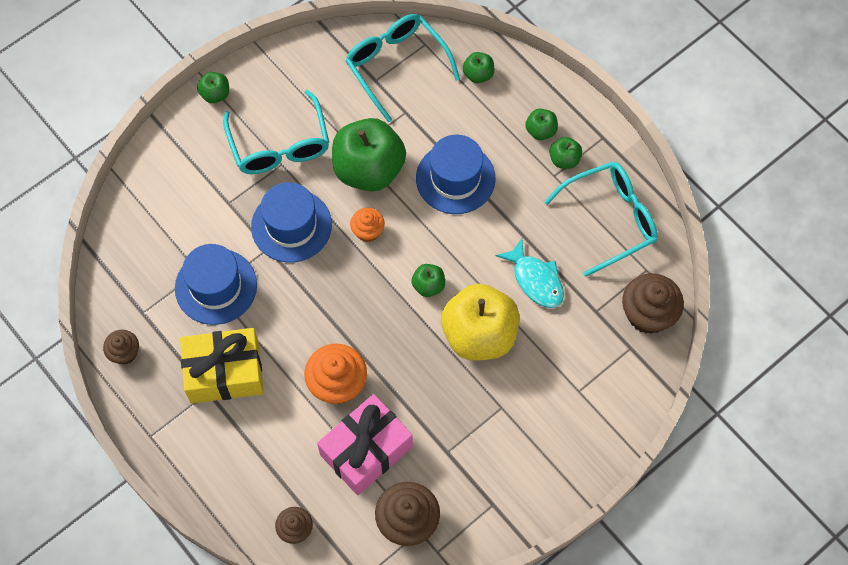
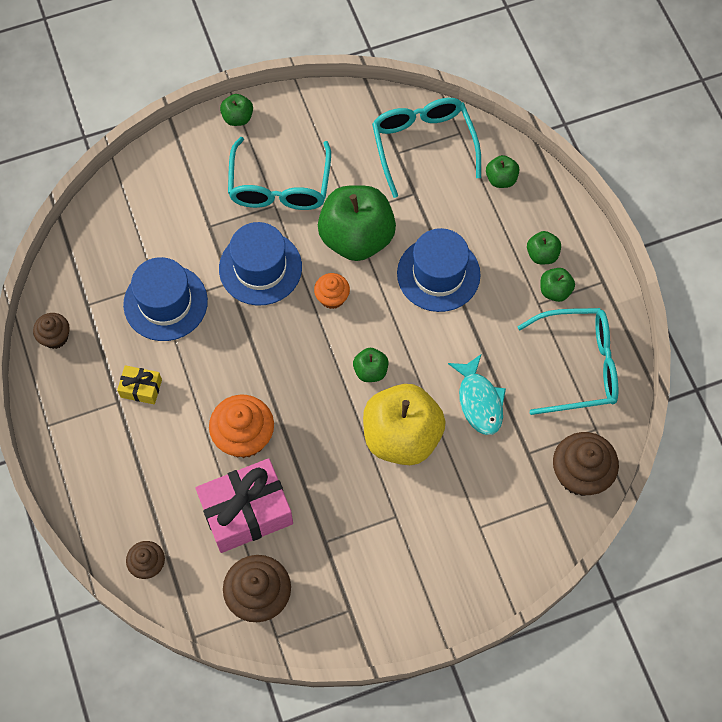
camera: 20 degrees right, 0 degrees up
(224, 372) = (141, 388): yellow gift -> yellow gift, size x0.48

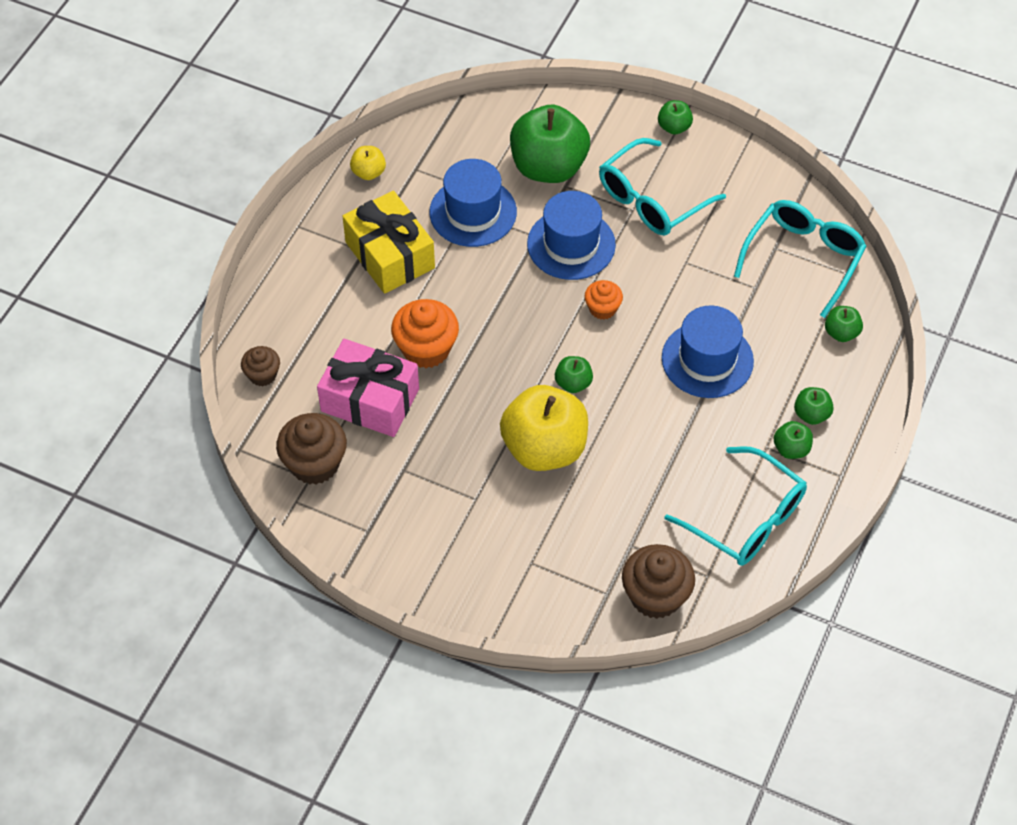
camera: 45 degrees right, 10 degrees down
(55, 337) = (368, 172): brown cupcake -> yellow apple
(141, 388) = (390, 255): yellow gift -> yellow gift, size x2.10
(356, 238) = (671, 282): green apple -> green apple (548, 167)
(479, 401) = (634, 475): turquoise fish -> none

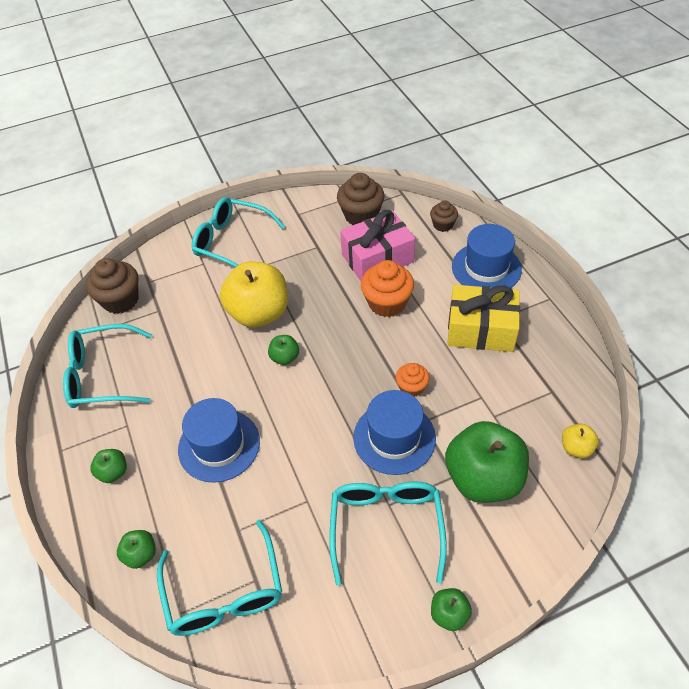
camera: 135 degrees right, 5 degrees down
(368, 172) = (571, 362): yellow apple -> yellow apple (576, 448)
(473, 212) = (479, 399): blue hat -> blue hat (486, 268)
(474, 562) = (232, 242): none -> turquoise glasses
(602, 308) = (322, 415): orange cupcake -> orange cupcake (411, 387)
(791, 449) = (108, 438): green apple -> none

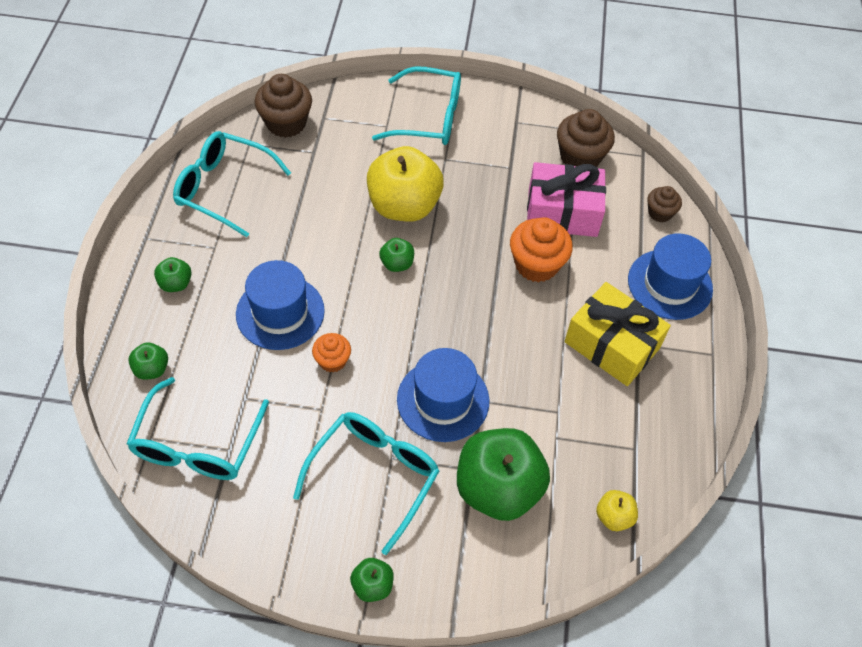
camera: 25 degrees right, 5 degrees up
(232, 242) = (429, 118): turquoise glasses -> turquoise glasses turned 135 degrees clockwise
(411, 387) = (496, 362): orange cupcake -> orange cupcake (332, 361)

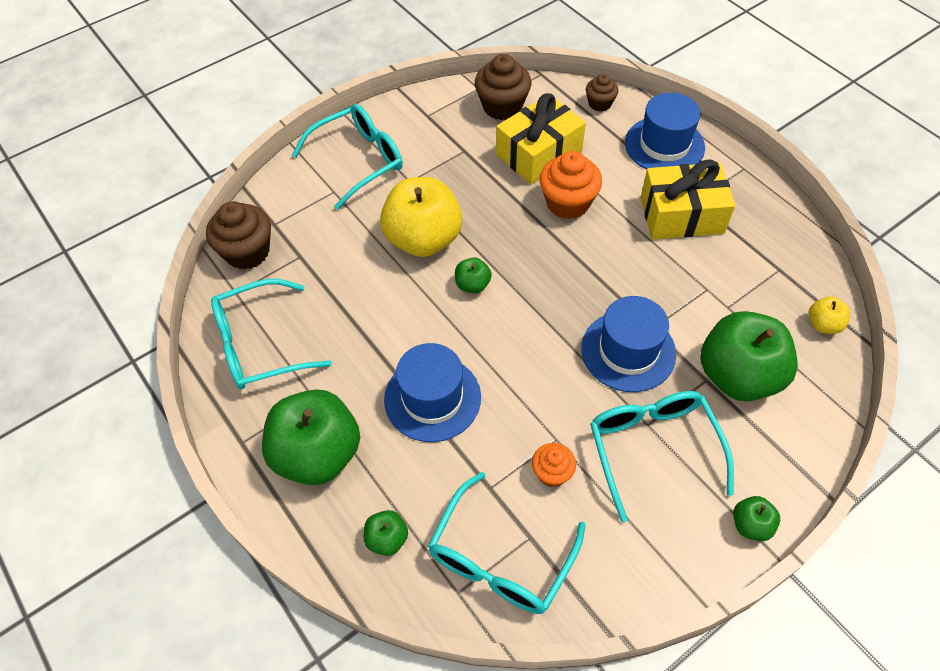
camera: 40 degrees left, 0 degrees up
(176, 284) = (318, 454): green apple -> green apple, size x2.25
(197, 444) = (500, 558): turquoise glasses -> turquoise glasses turned 60 degrees clockwise
(332, 361) = (518, 396): orange cupcake -> orange cupcake (552, 473)
(562, 212) = (539, 153): pink gift -> yellow gift

